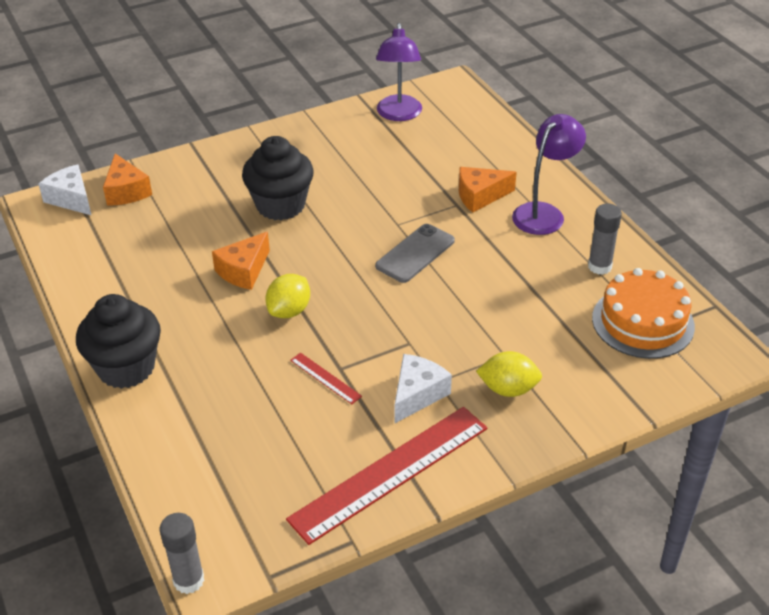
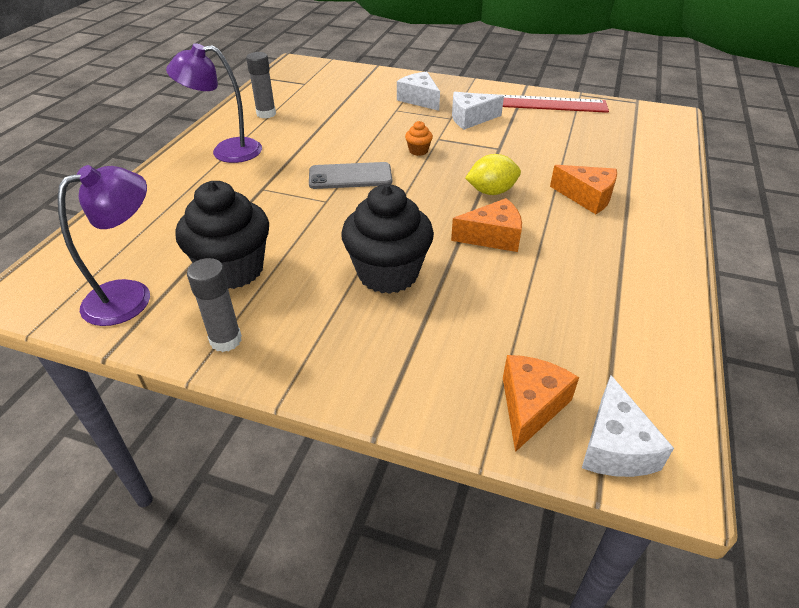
camera: 135 degrees left, 0 degrees up
(126, 368) = (659, 221): black cupcake -> black cupcake (233, 270)
(188, 580) = (683, 117): grey glue stick -> grey glue stick (226, 340)
(325, 378) = (514, 148): red ruler -> none
(404, 315) = (418, 151): none -> orange cupcake
(480, 196) = (236, 184): orange cheese -> orange cheese (587, 197)
(508, 389) = (419, 99): yellow lemon -> white cheese
(643, 322) = (303, 88): orange cake -> none

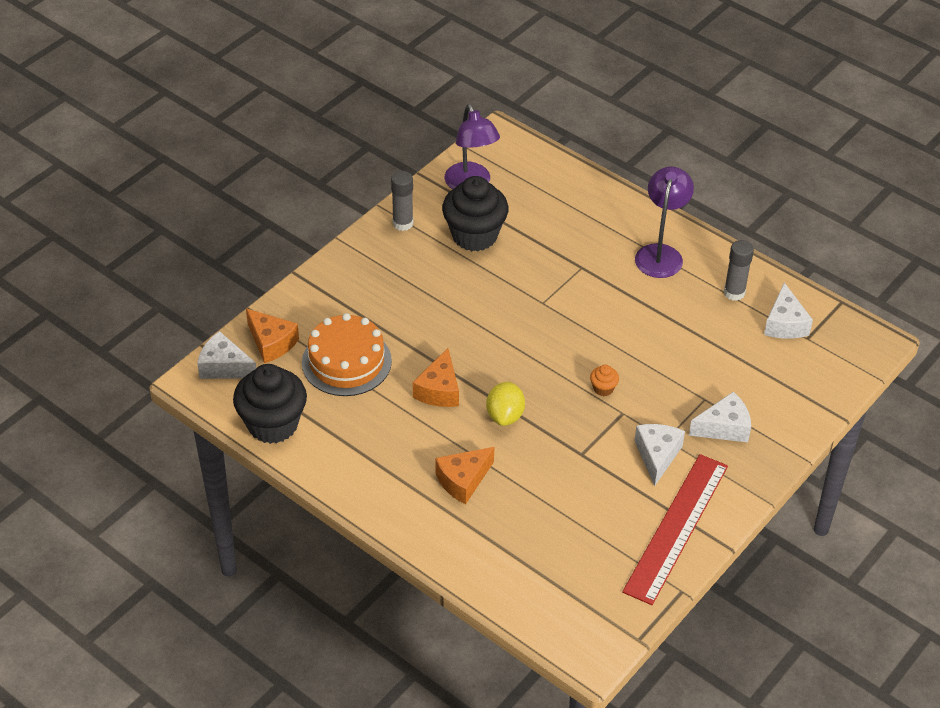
camera: 110 degrees right, 5 degrees up
(293, 92) = (784, 323): none -> white cheese
(350, 176) = (576, 327): grey phone -> none
(388, 273) = (426, 314): black cupcake -> black cupcake (273, 424)
(507, 318) = (346, 362): none -> orange cake

